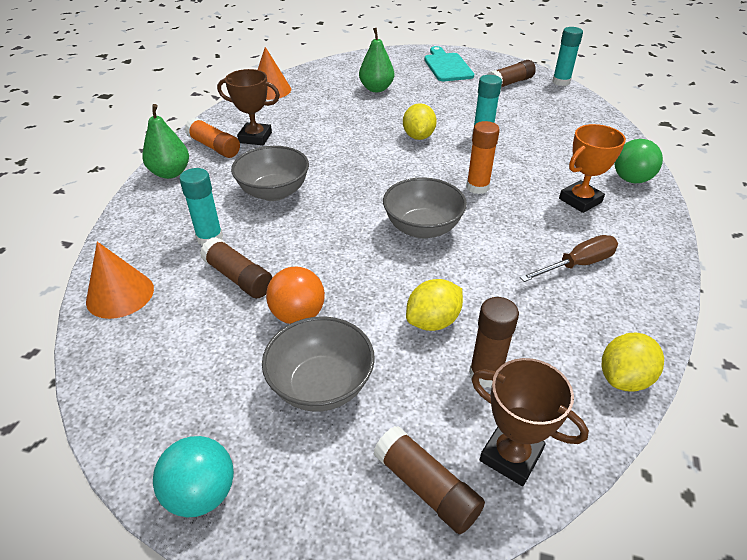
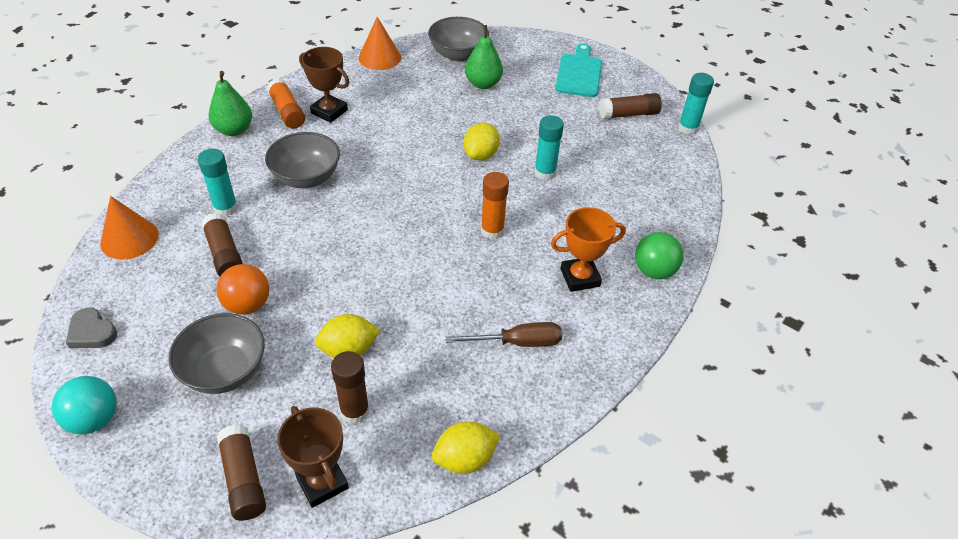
camera: 20 degrees right, 5 degrees up
(135, 400) = (92, 332): none -> grey heart
(422, 228) = (408, 257): grey bowl -> grey bowl (458, 55)

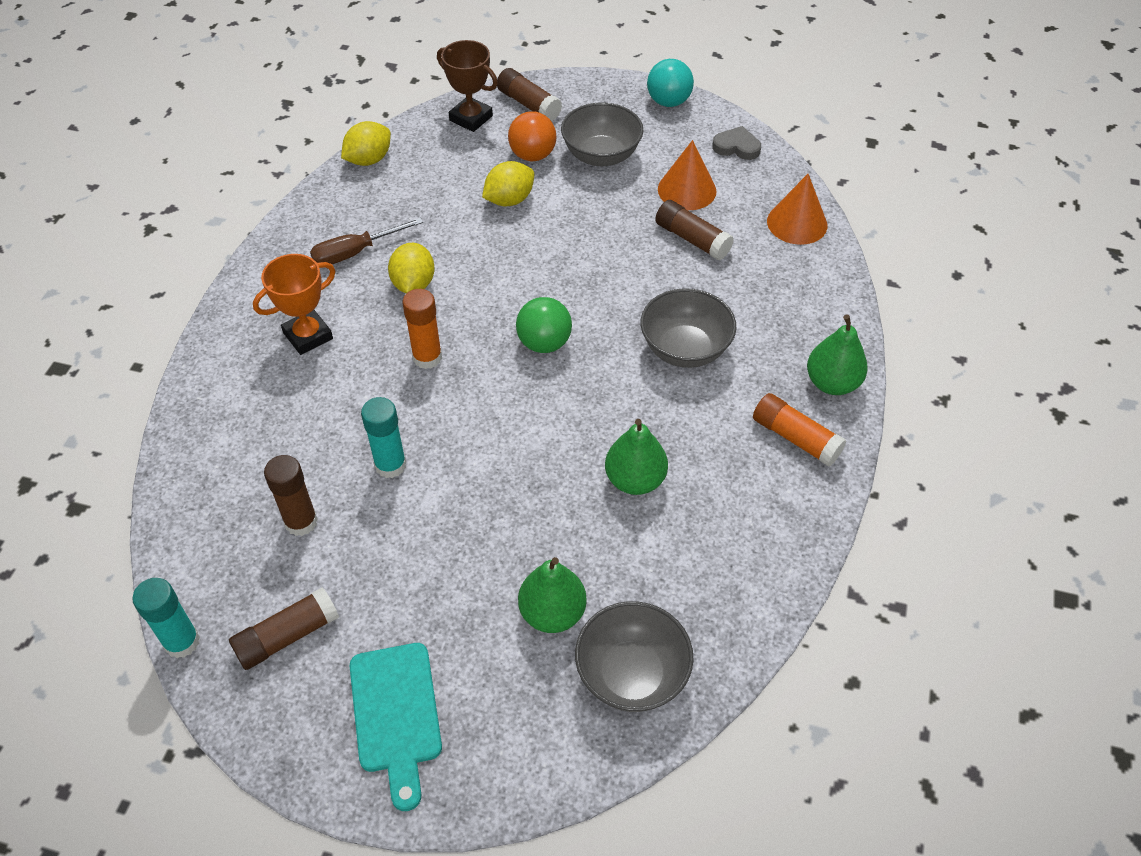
camera: 160 degrees right, 5 degrees up
(225, 208) = (738, 283): turquoise glue stick -> none
(248, 305) = (628, 205): orange ball -> orange ball (532, 155)
(329, 111) = (741, 460): brown trophy -> none
(354, 411) = (475, 162): brown glue stick -> brown glue stick (301, 522)
(380, 57) = (755, 608): orange cone -> orange cone (687, 190)
(398, 121) = (635, 480): none -> green pear
(481, 155) = (489, 463): yellow lemon -> yellow lemon (413, 284)
(654, 271) = (222, 371): green ball -> green ball (544, 343)

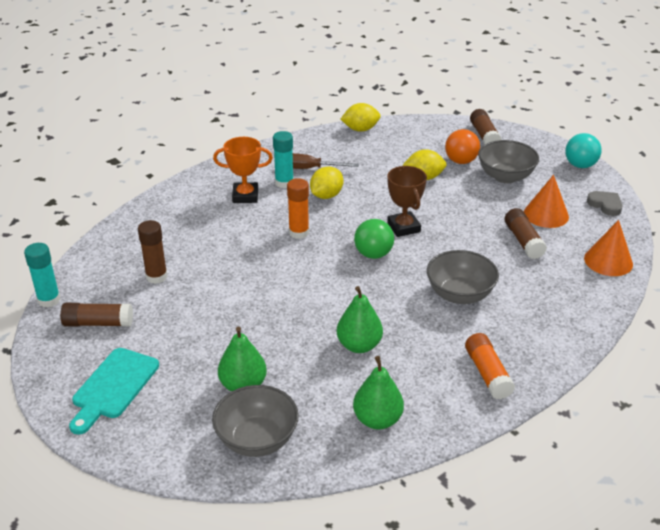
camera: 35 degrees right, 15 degrees down
(390, 465) = (228, 273): turquoise glue stick -> turquoise glue stick (284, 183)
(471, 118) = (441, 130): brown trophy -> brown trophy (403, 227)
(832, 383) = (544, 356): green pear -> green pear (377, 420)

